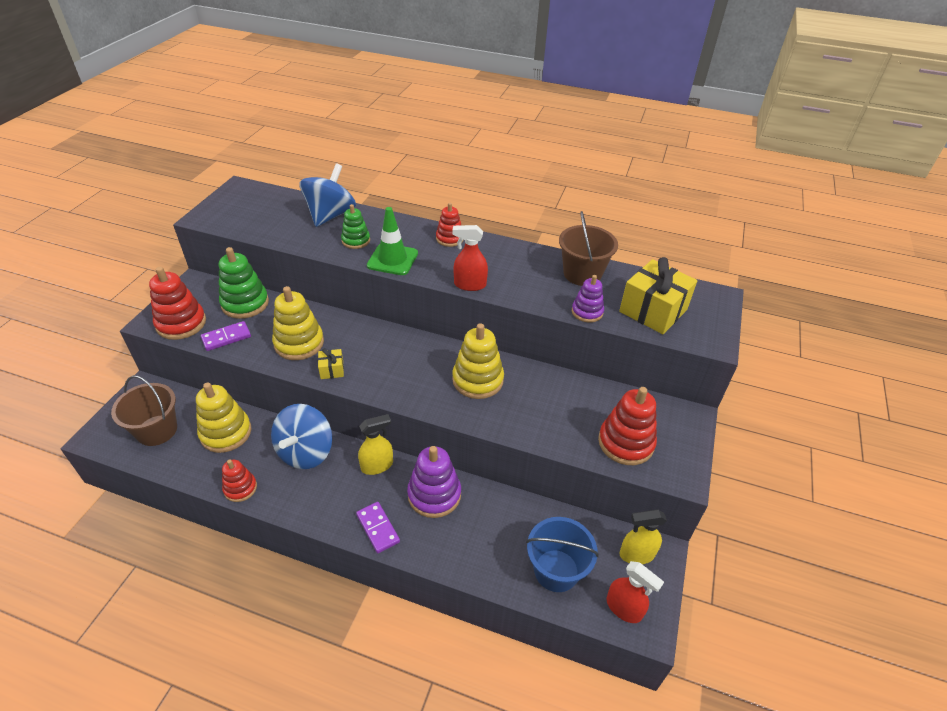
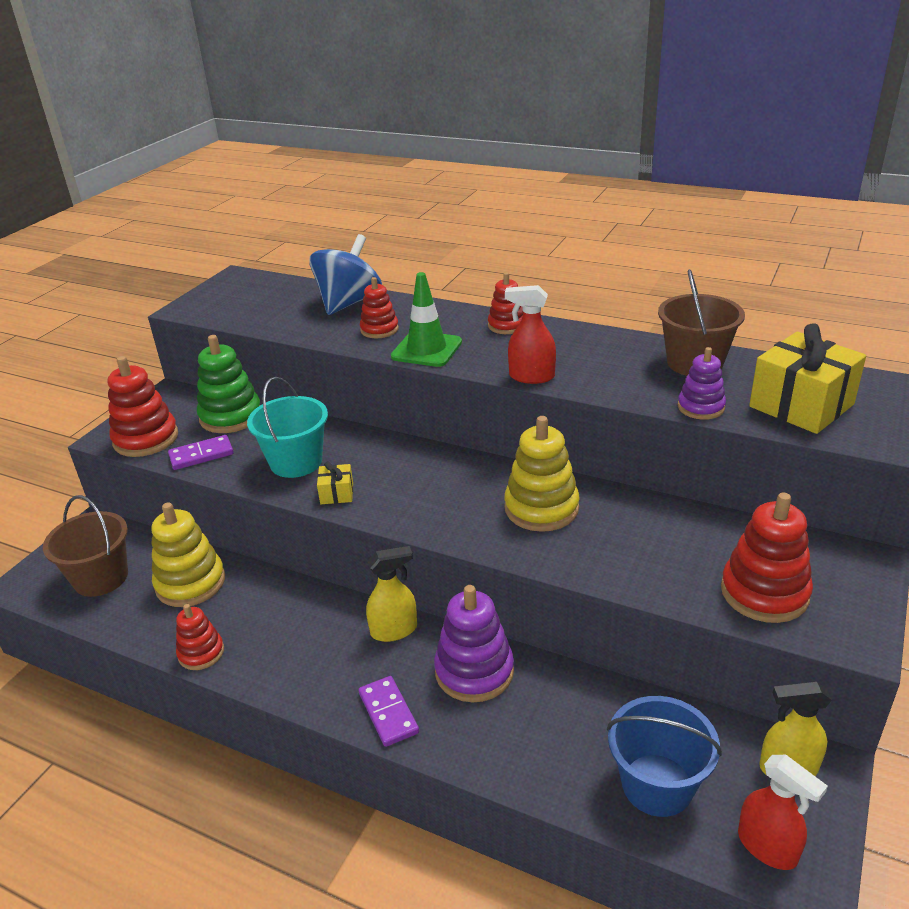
camera: 10 degrees right, 10 degrees down
(299, 343) = (296, 462): yellow stacking toy -> turquoise bucket
(306, 452) = (296, 610): blue spinning top -> none
(356, 240) = (379, 329): green stacking toy -> red stacking toy

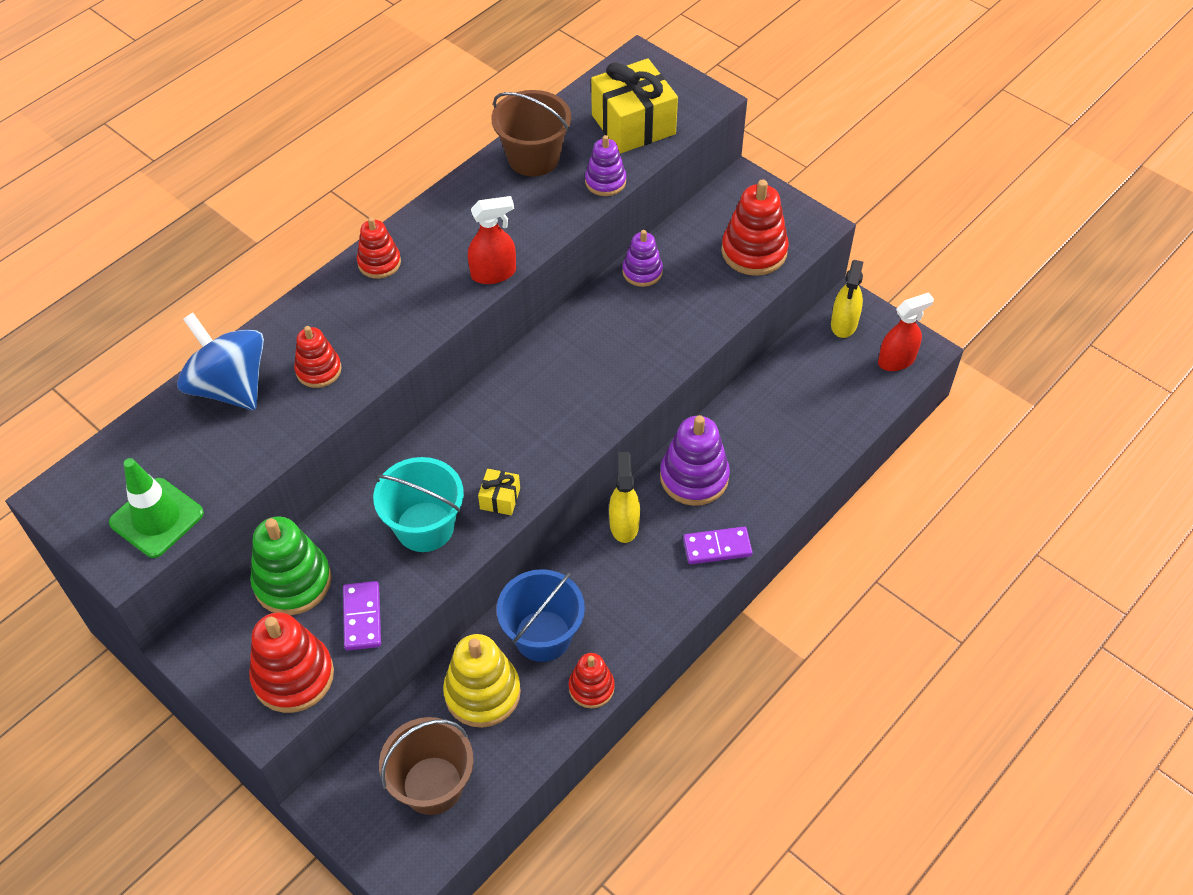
camera: 75 degrees left, 20 degrees up
(426, 349) = (391, 339): green traffic cone -> green traffic cone (156, 518)
(531, 377) = (494, 273): red spray bottle -> red spray bottle turned 135 degrees counterclockwise
(541, 508) = (597, 348): yellow stacking toy -> none
(657, 785) = (835, 398): blue bucket -> blue bucket (542, 636)
(664, 514) = (642, 272): none -> purple stacking toy

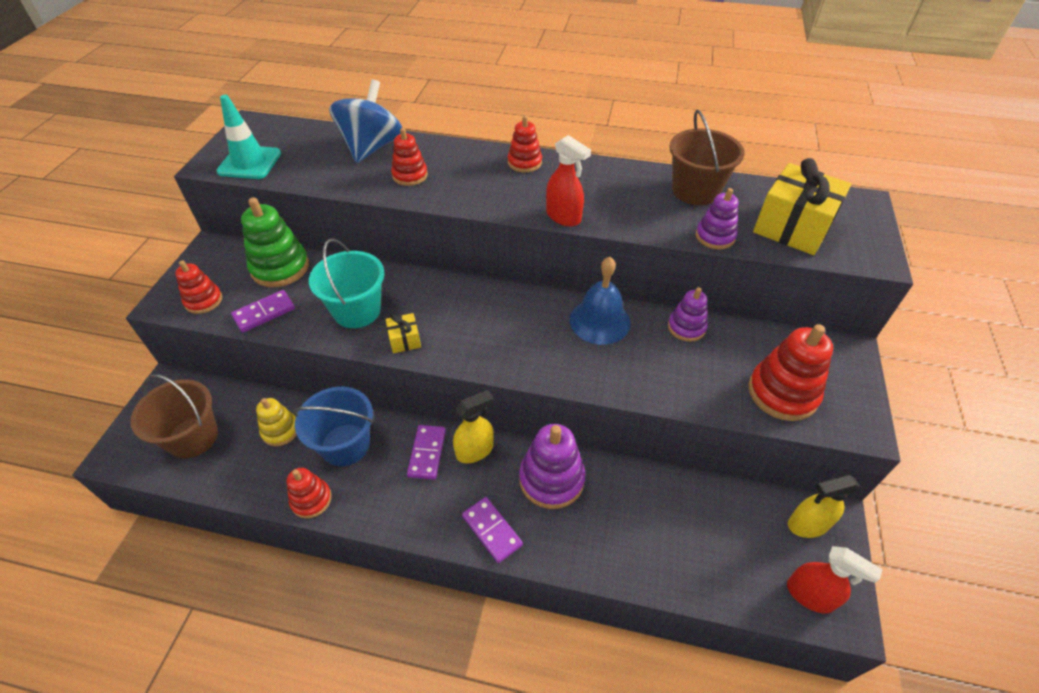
camera: 60 degrees right, 5 degrees down
(156, 518) = (250, 163): green traffic cone -> turquoise traffic cone
(293, 676) = (203, 301): red stacking toy -> red stacking toy, size x0.60
(482, 692) = (280, 430): yellow stacking toy -> yellow stacking toy, size x0.60
(589, 330) = (599, 321): none -> blue bell
(601, 566) = (427, 453): none -> purple domino

